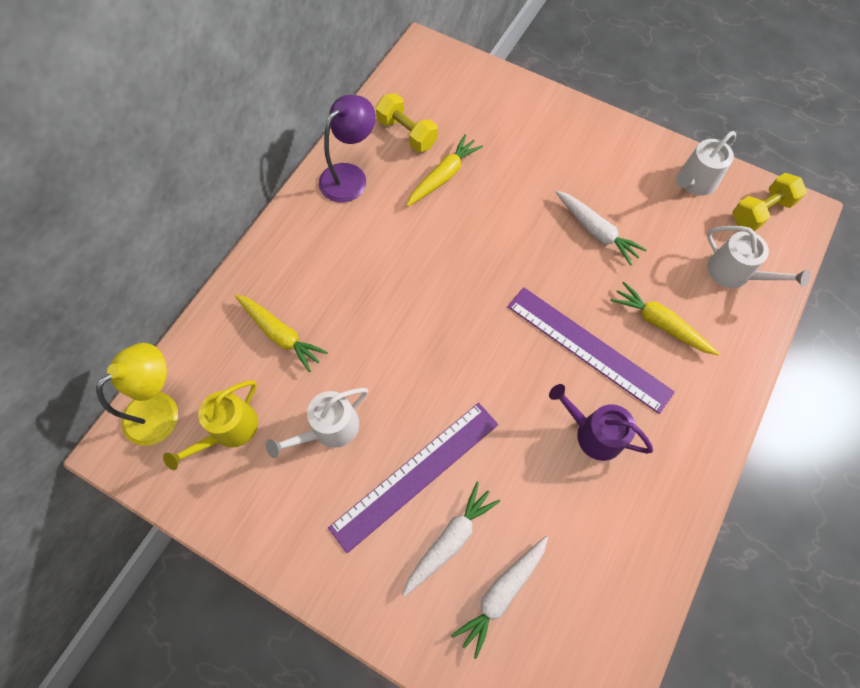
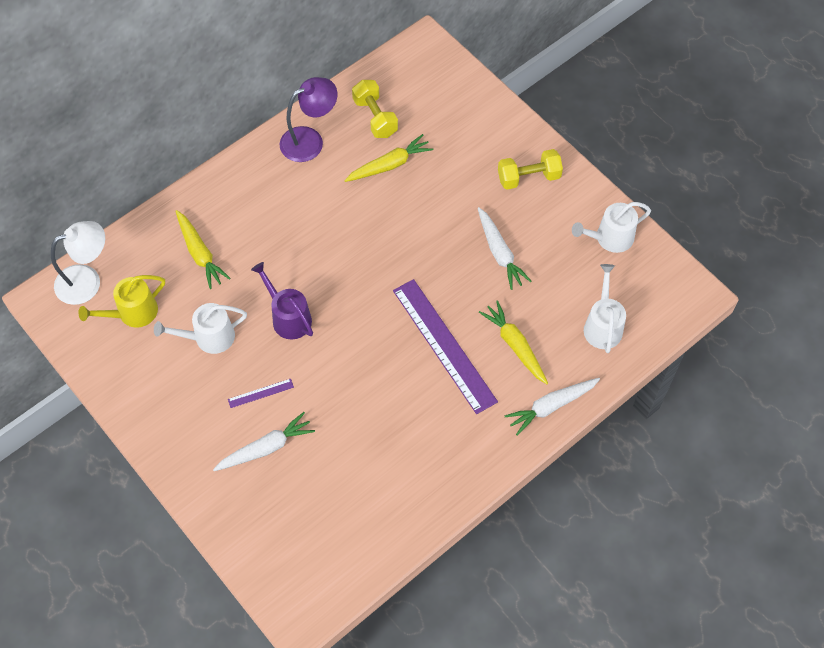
camera: 20 degrees right, 5 degrees down
(161, 409) = (87, 280): yellow lamp -> white lamp
(415, 474) = (260, 393): purple ruler -> purple ruler, size x0.40
(502, 593) = (288, 497): white carrot -> white carrot (551, 406)
(594, 433) = (415, 411): purple watering can -> purple watering can (288, 317)
(734, 273) = (602, 326): white watering can -> white watering can turned 150 degrees counterclockwise
(760, 211) = (656, 282): yellow dumbbell -> yellow dumbbell (528, 177)

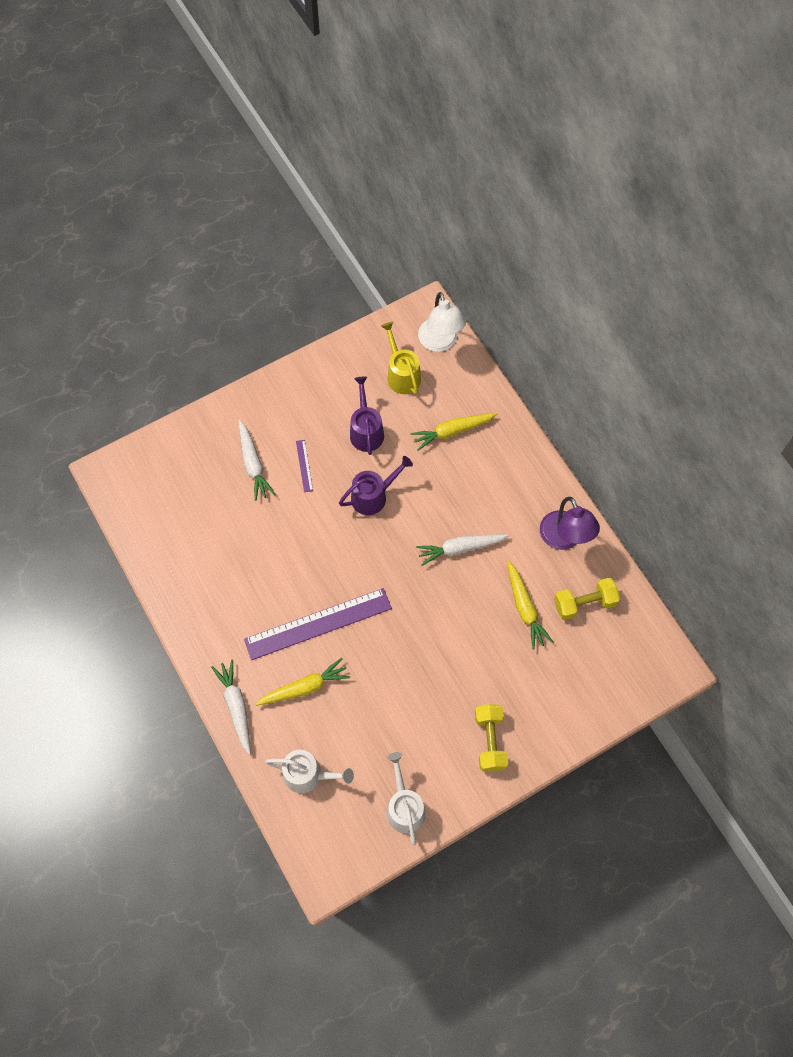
camera: 100 degrees right, 5 degrees up
(209, 337) = (366, 431): white watering can -> purple watering can
(499, 253) = (406, 694): white carrot -> white carrot (460, 548)

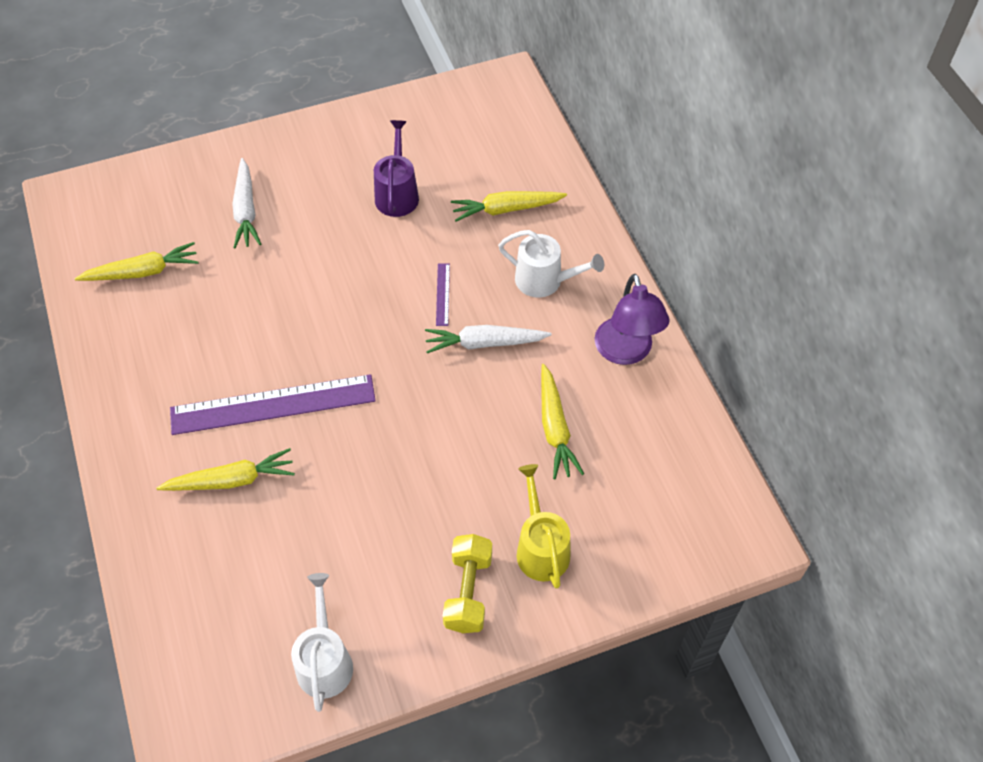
camera: 10 degrees right, 10 degrees down
(189, 530) = (142, 272): none -> yellow carrot
(236, 707) = (133, 490): white carrot -> none
(304, 466) = (309, 221): purple ruler -> purple ruler (442, 294)
(308, 775) = (202, 594): white watering can -> white watering can (544, 280)
(373, 496) = (386, 267): purple watering can -> none
(402, 374) = (458, 140): yellow watering can -> yellow watering can (541, 548)
(440, 342) = (514, 113): white lamp -> none
(584, 603) = (638, 434): yellow dumbbell -> none

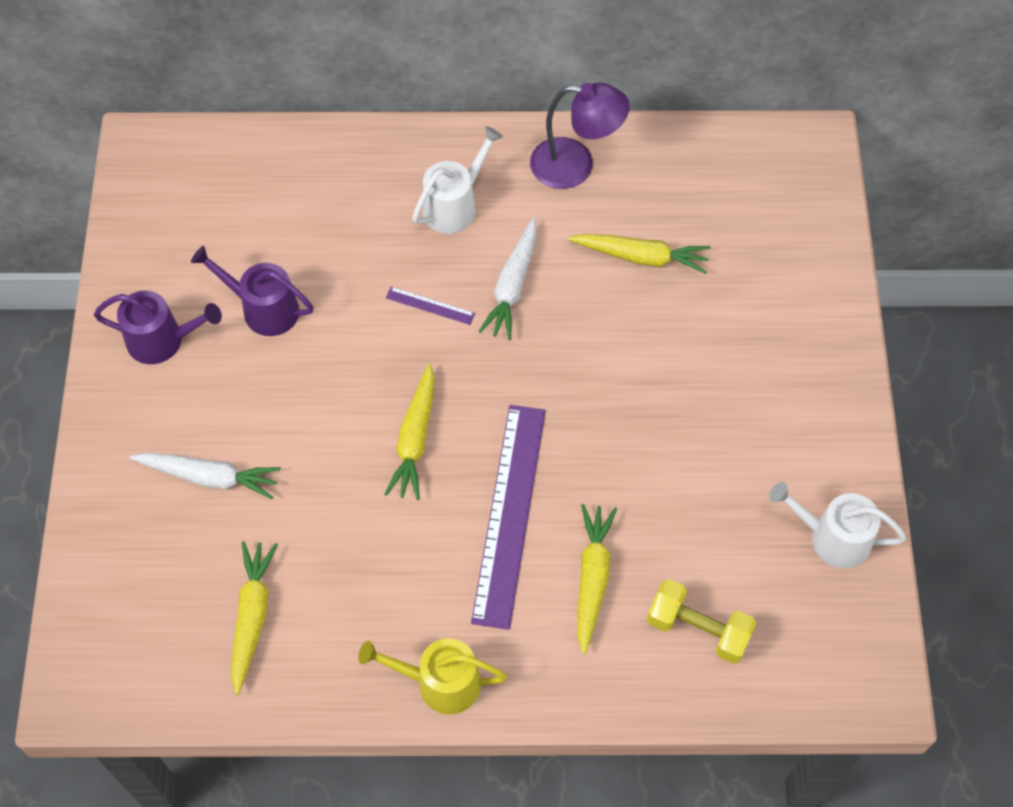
camera: 70 degrees left, 5 degrees up
(347, 147) = (162, 340): none -> purple watering can
(468, 591) = (797, 389): yellow dumbbell -> yellow dumbbell (698, 629)
(506, 209) = (339, 209): yellow carrot -> yellow carrot (415, 439)
(541, 548) = (771, 313): yellow watering can -> yellow watering can (440, 682)

